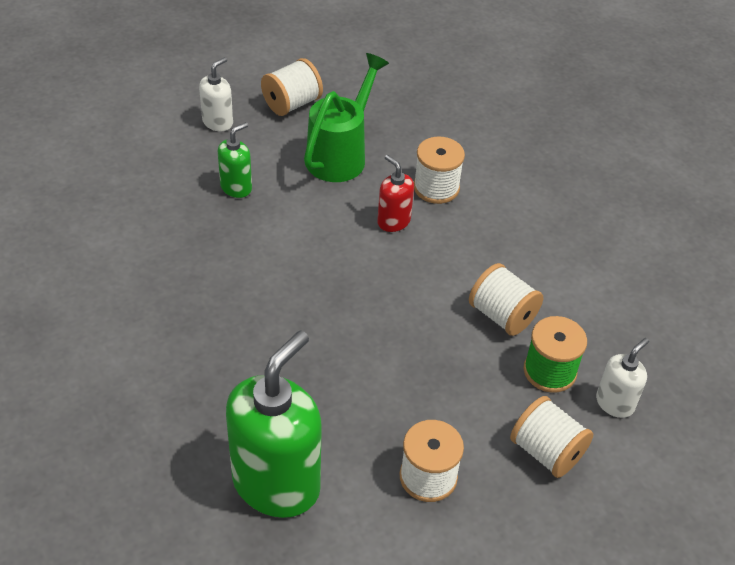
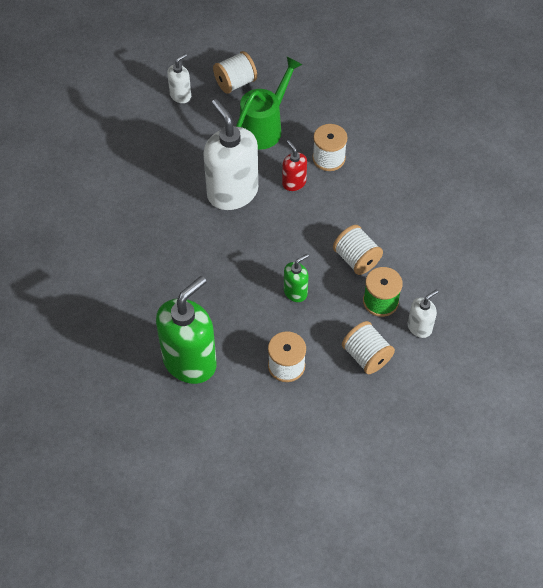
camera: 10 degrees right, 10 degrees up
(236, 187) = (188, 149): green soap dispenser -> green soap dispenser (295, 292)
(307, 239) = (232, 192): none -> white soap dispenser

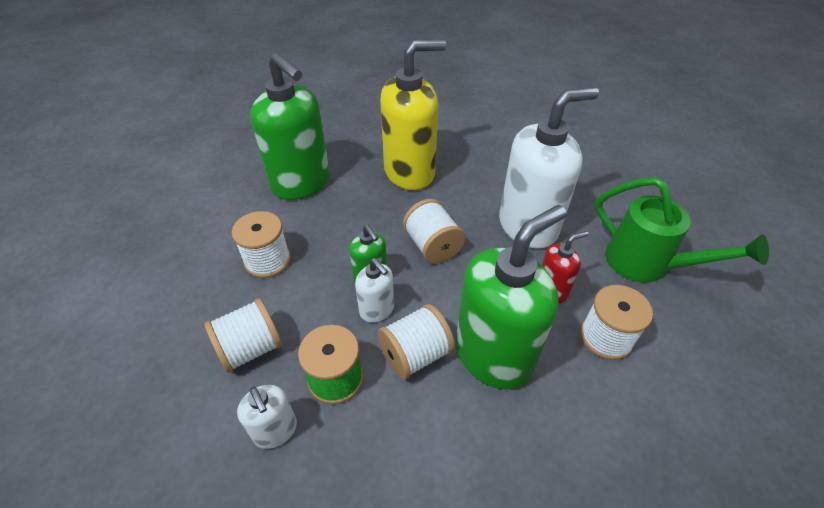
camera: 95 degrees right, 10 degrees down
(170, 276) = (410, 172): none -> yellow soap dispenser
(180, 95) = (675, 187): white soap dispenser -> white soap dispenser (377, 310)
(235, 83) = (718, 238): white spool -> white spool (432, 246)
(350, 217) = (494, 355): none -> green soap dispenser

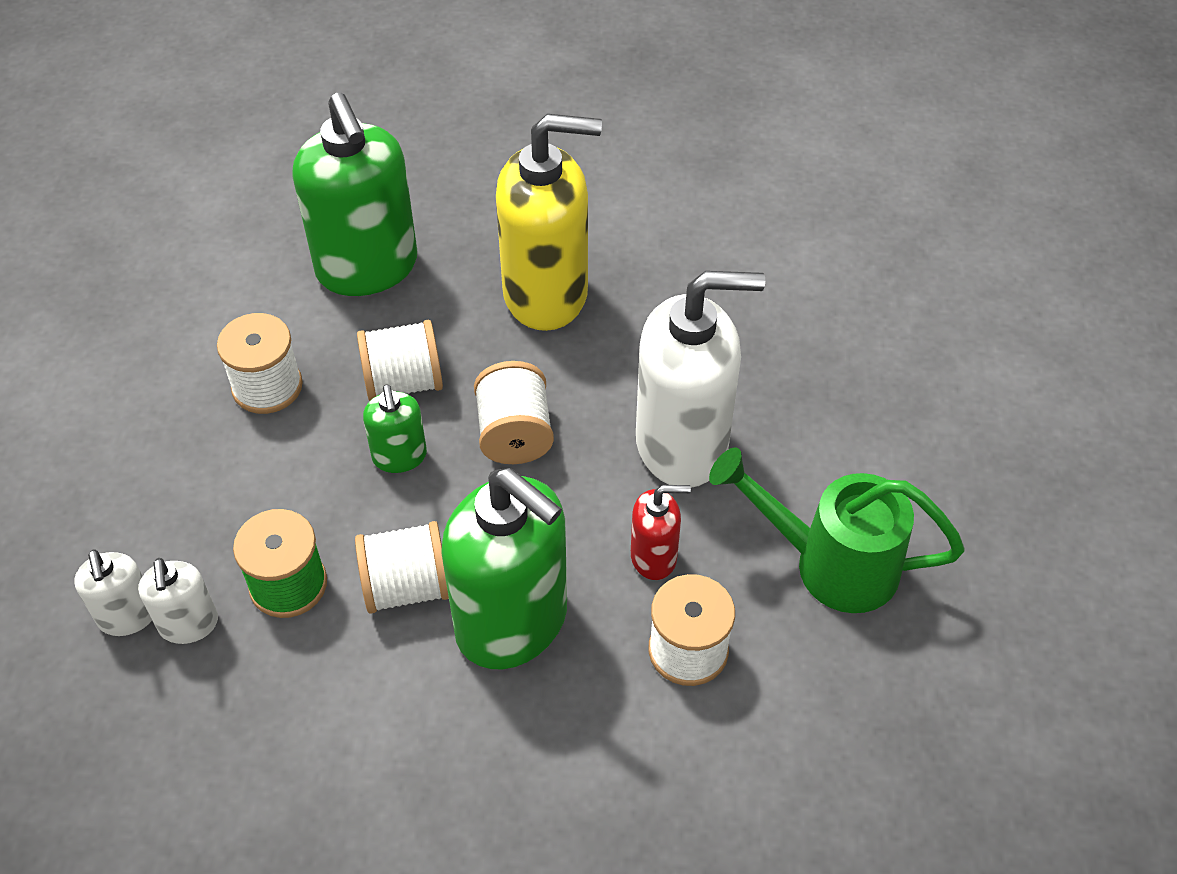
camera: 20 degrees right, 5 degrees up
(251, 348) = (198, 509): white spool -> white spool (403, 382)
(377, 310) = (385, 508): white soap dispenser -> white soap dispenser (128, 616)
(494, 355) = (512, 622): green soap dispenser -> green soap dispenser turned 60 degrees clockwise
(646, 264) = (830, 564): green watering can -> green watering can turned 135 degrees clockwise

